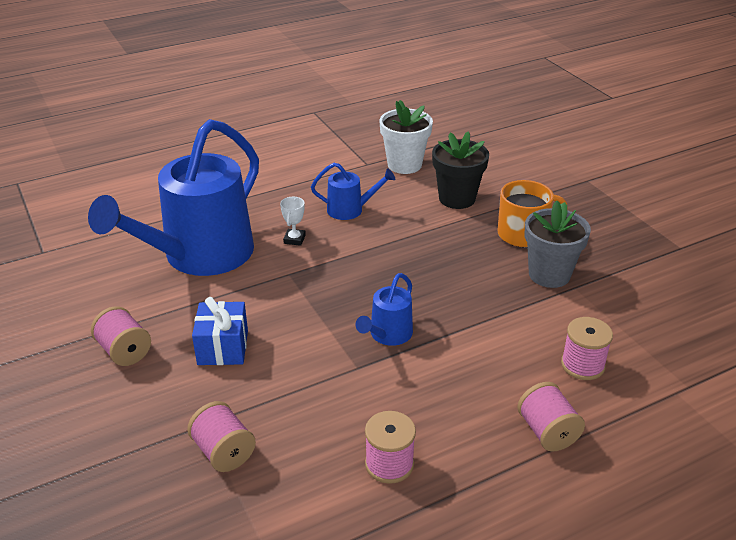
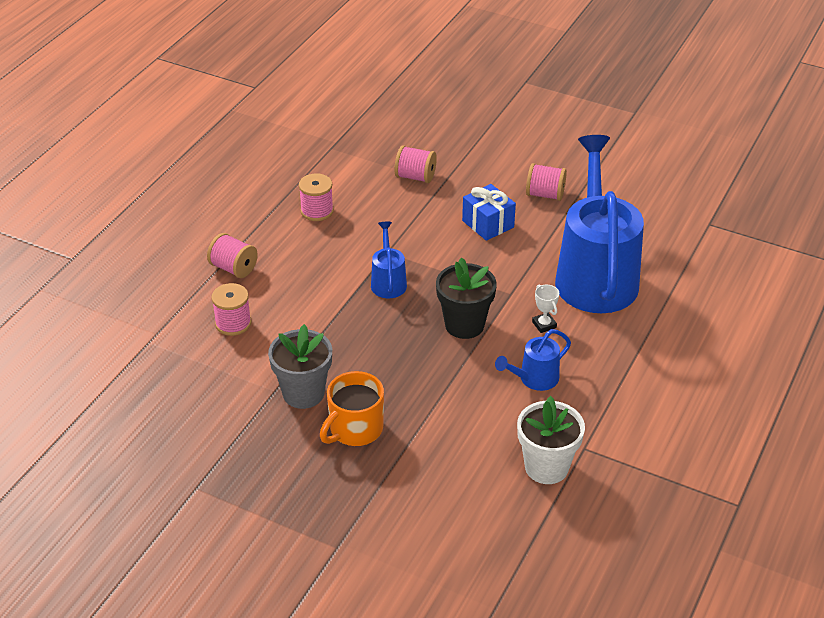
camera: 145 degrees right, 5 degrees up
(457, 198) = (451, 444): black flower pot -> black flower pot (464, 325)

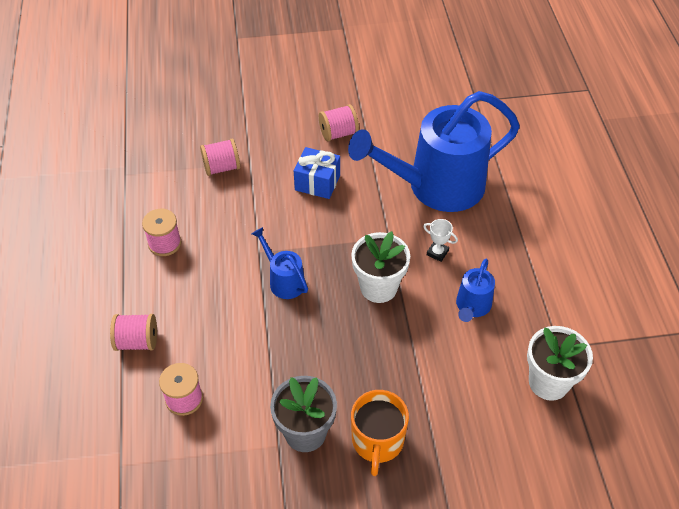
camera: 35 degrees left, 10 degrees up
(464, 325) = (378, 287): black flower pot -> white flower pot
(595, 274) = (435, 186): blue watering can -> blue watering can turned 75 degrees counterclockwise

